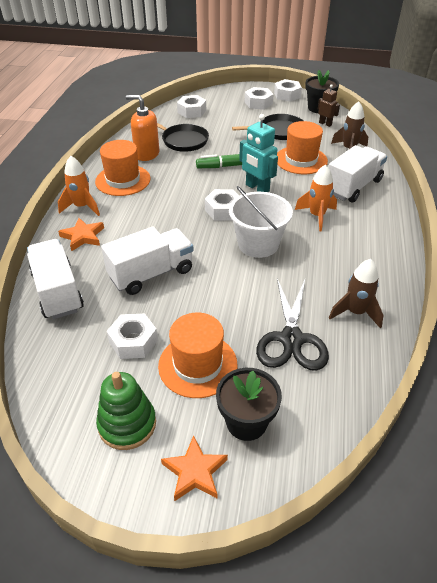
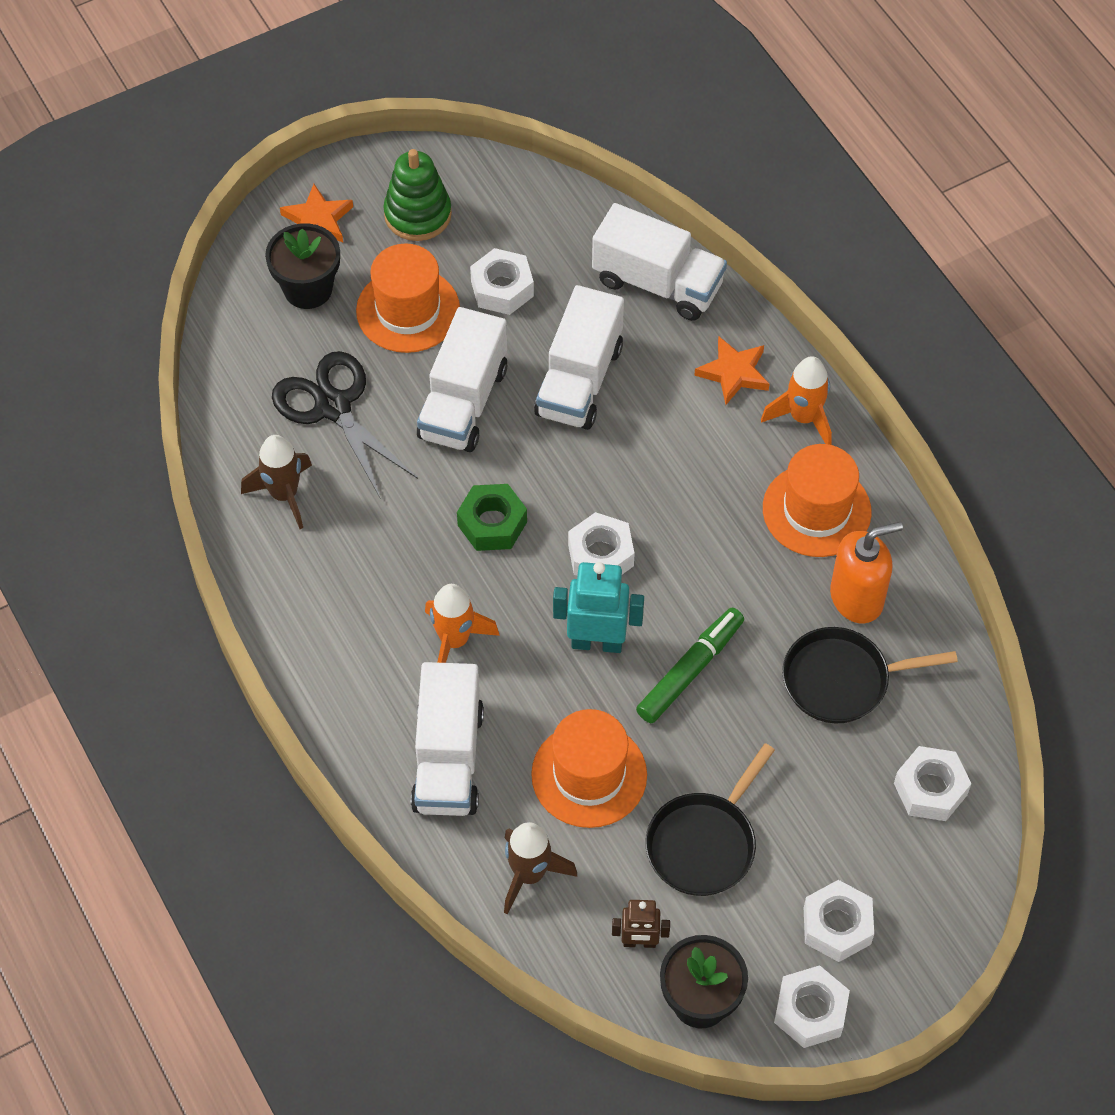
camera: 140 degrees right, 15 degrees up
(218, 298) = (463, 402): none -> white truck
(258, 244) = (492, 523): white bucket -> green nut

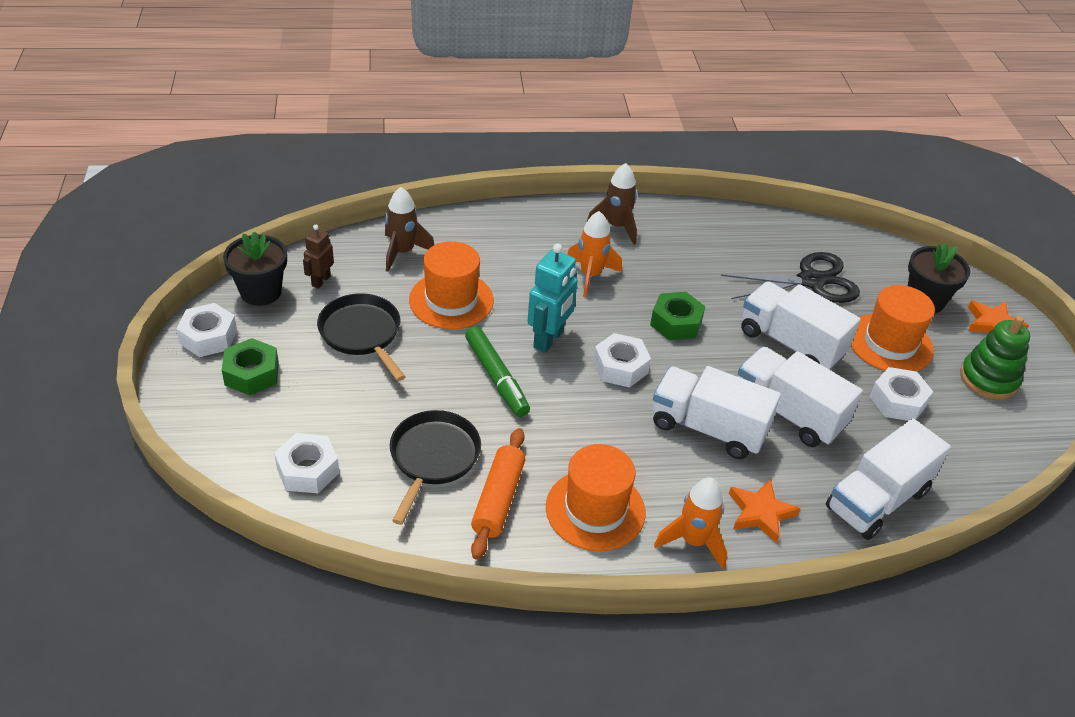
camera: 110 degrees right, 15 degrees down
(284, 495) = (745, 239): brown rocket -> brown rocket (616, 226)
(448, 759) = (506, 246): white truck -> white truck (708, 428)
(837, 926) = (252, 374): white nut -> green nut
(857, 598) = (498, 499): orange soap dispenser -> orange rolling pin

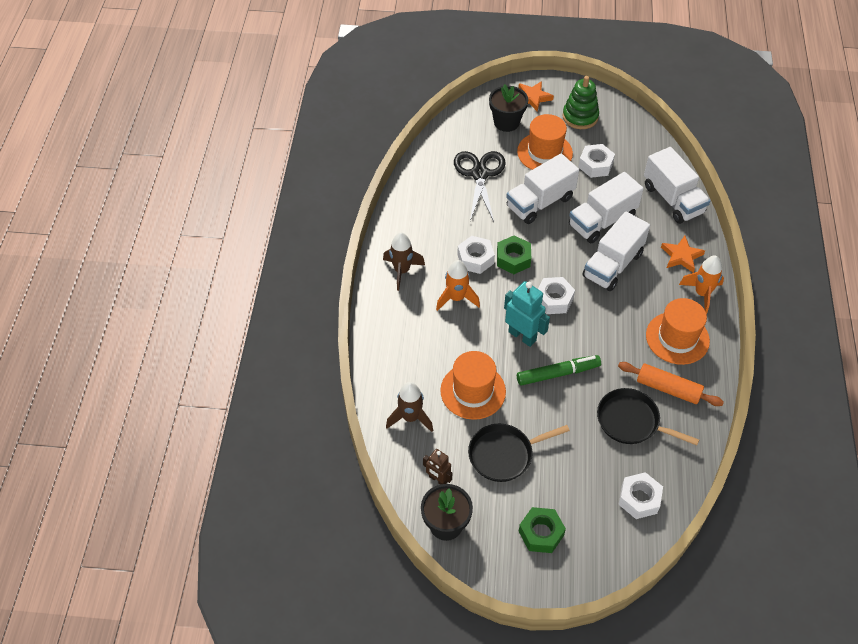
camera: 75 degrees left, 10 degrees up
(208, 337) = (496, 565): white nut -> white nut (475, 259)

